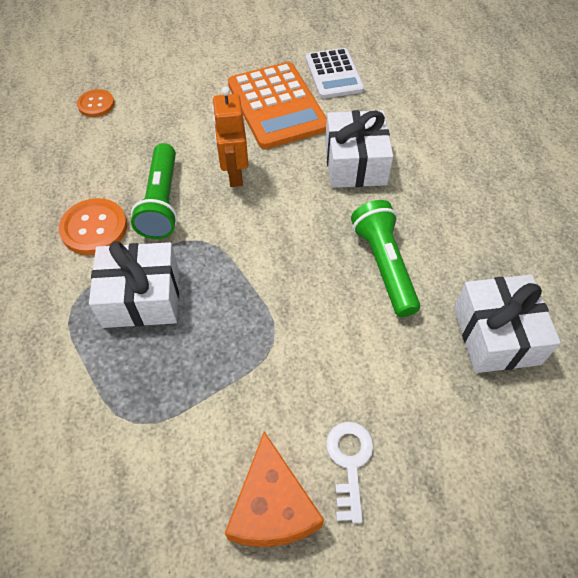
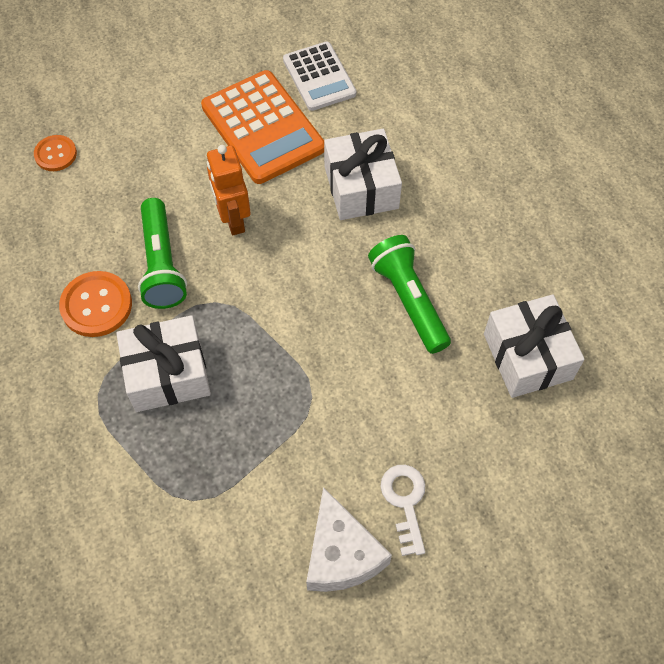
camera: 10 degrees left, 5 degrees up
(272, 507) = (341, 554): orange cheese -> white cheese

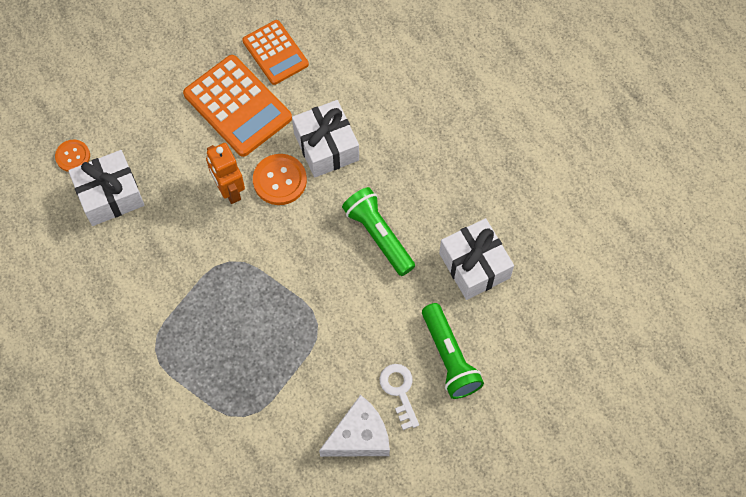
camera: 10 degrees left, 5 degrees up
(96, 305) = (137, 279): orange button -> orange button (280, 180)
(162, 264) = (181, 237): green flashlight -> green flashlight (449, 357)
(168, 374) = (205, 324): white gift -> white gift (110, 195)
(319, 77) = (275, 53): white calculator -> orange calculator
(341, 554) = (359, 436): white cheese -> white cheese turned 90 degrees counterclockwise

